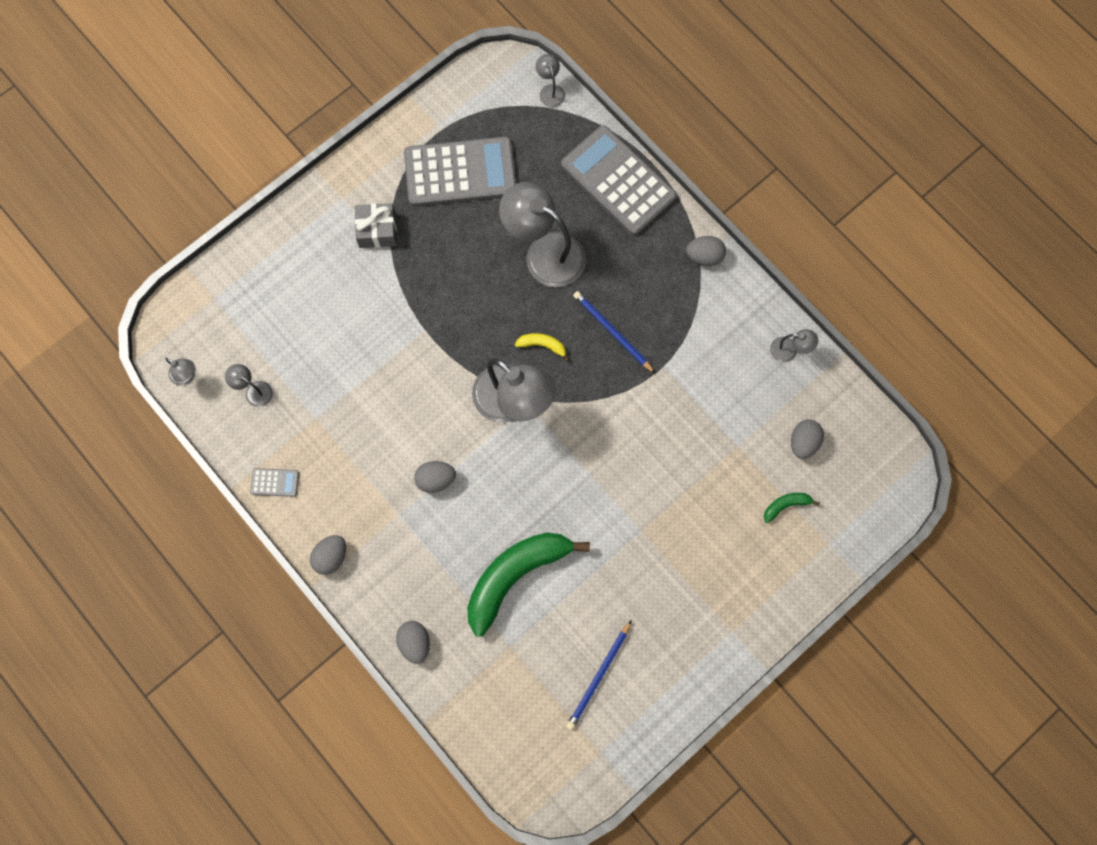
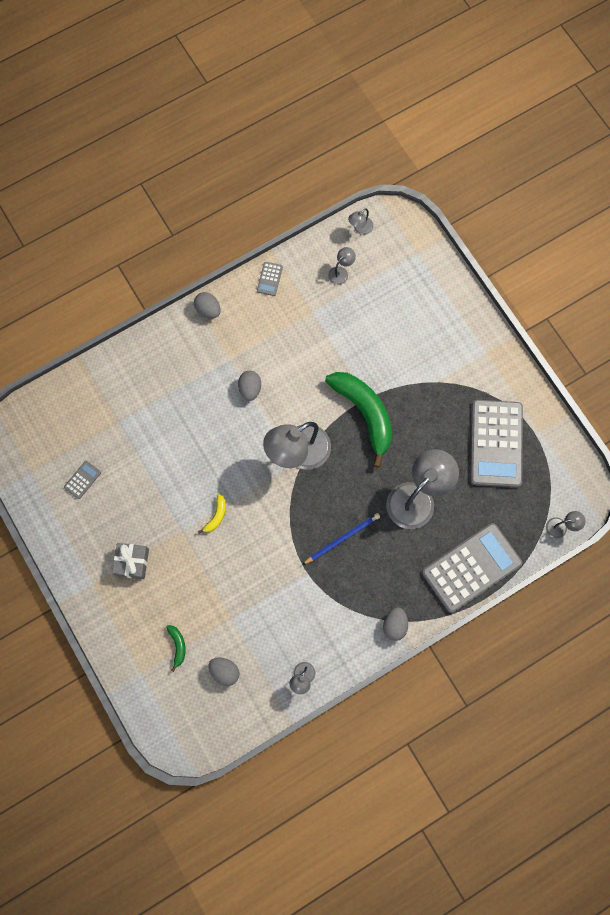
camera: 100 degrees right, 0 degrees up
(377, 230) = (455, 374): grey gift -> grey gift (132, 562)
(415, 642) = (135, 357): grey egg -> none
(515, 575) = (167, 434): green banana -> green banana (365, 414)
(542, 345) = (340, 483): yellow banana -> yellow banana (216, 516)
(599, 676) = (82, 480): blue pencil -> grey calculator

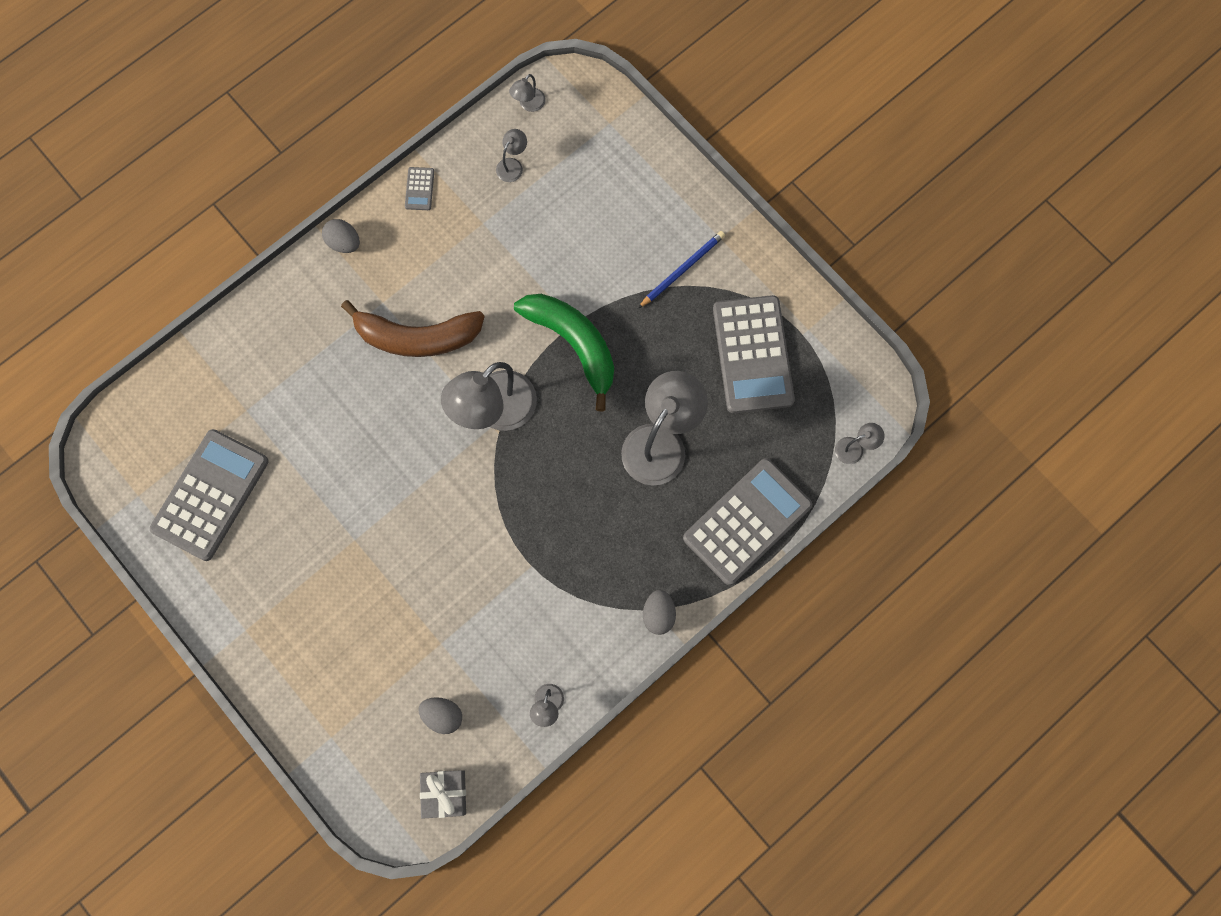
camera: 10 degrees left, 0 degrees up
(82, 480) = (210, 495): grey calculator -> grey calculator, size x2.49
(132, 562) = (295, 593): grey gift -> grey gift (445, 793)
(178, 646) = (374, 693): green banana -> none
(216, 516) = (398, 512): yellow banana -> none
(250, 389) = (416, 337): grey egg -> brown banana
(342, 538) = (571, 513): blue pencil -> blue pencil (682, 269)

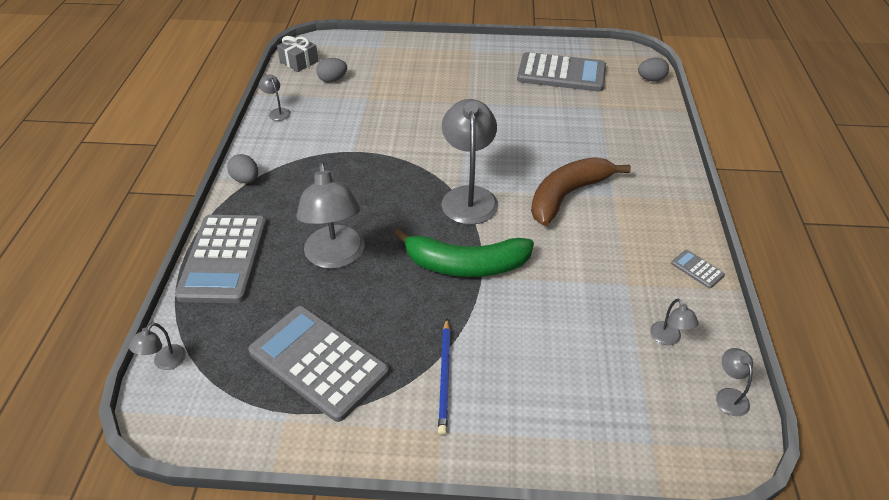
camera: 135 degrees right, 30 degrees down
(210, 495) = (561, 73): grey calculator -> grey calculator turned 60 degrees counterclockwise
(344, 243) = (685, 205): grey egg -> grey egg (651, 79)

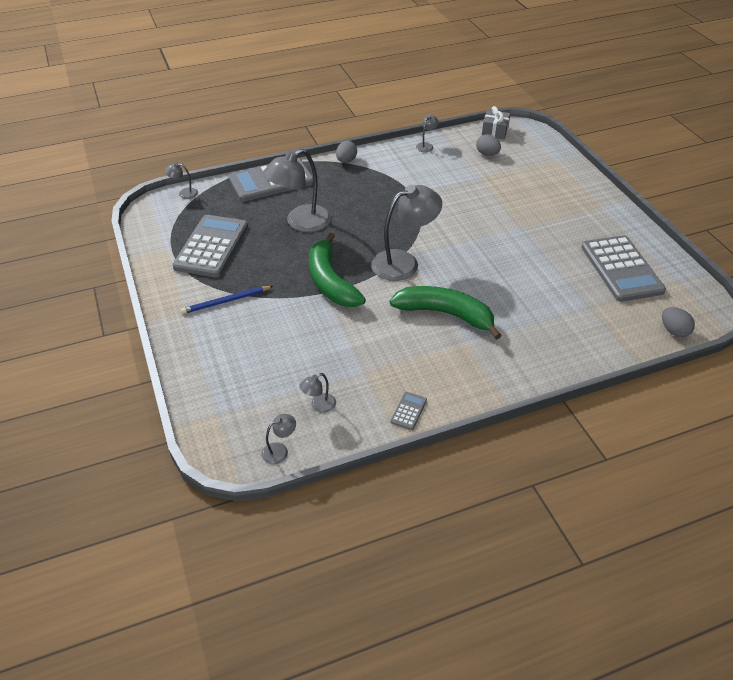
camera: 65 degrees right, 0 degrees up
(567, 195) = (446, 314): brown banana -> green banana

